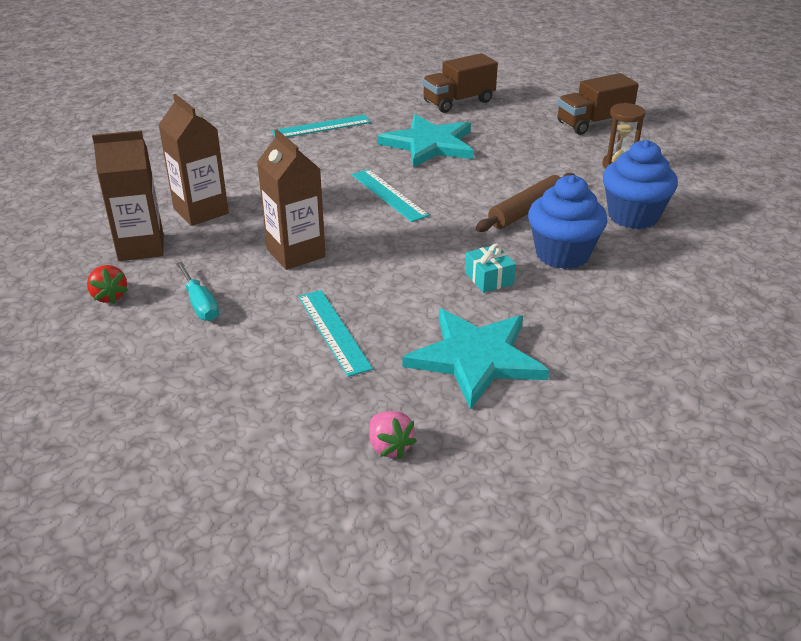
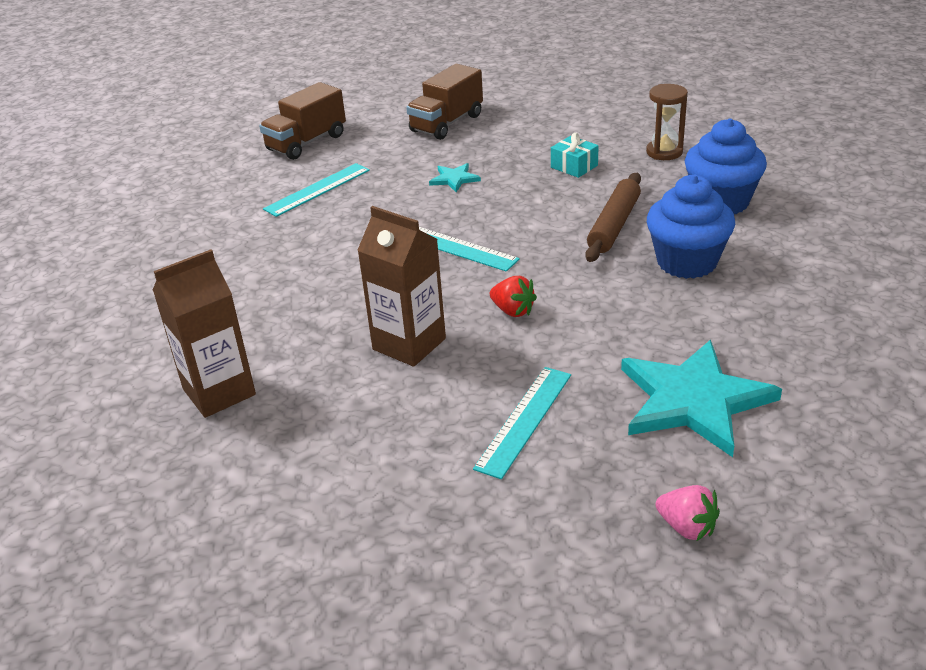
camera: 20 degrees left, 0 degrees up
(109, 296) = (230, 464): red strawberry -> red strawberry (513, 311)
(200, 304) = (348, 438): turquoise screwdriver -> none
(201, 211) = (257, 327): brown carton -> none
(333, 331) = (524, 420): turquoise ruler -> turquoise ruler turned 75 degrees clockwise
(429, 144) = (454, 179): turquoise star -> turquoise star, size x0.44
(489, 278) = (636, 310): turquoise gift -> turquoise gift (574, 166)
(593, 123) = (604, 113): brown truck -> brown truck (306, 143)

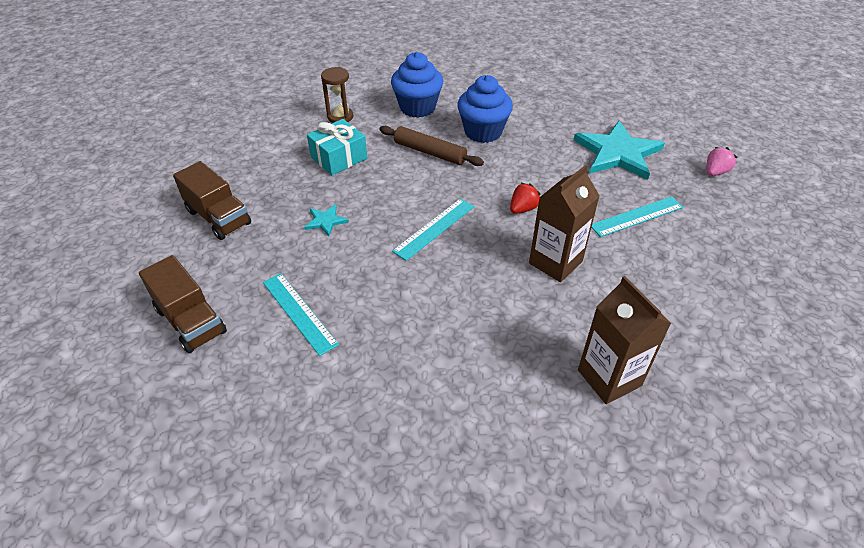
camera: 85 degrees left, 10 degrees up
(524, 420) = (637, 216): turquoise ruler -> turquoise ruler turned 60 degrees counterclockwise
(574, 166) = (339, 158): turquoise gift -> turquoise gift, size x1.57

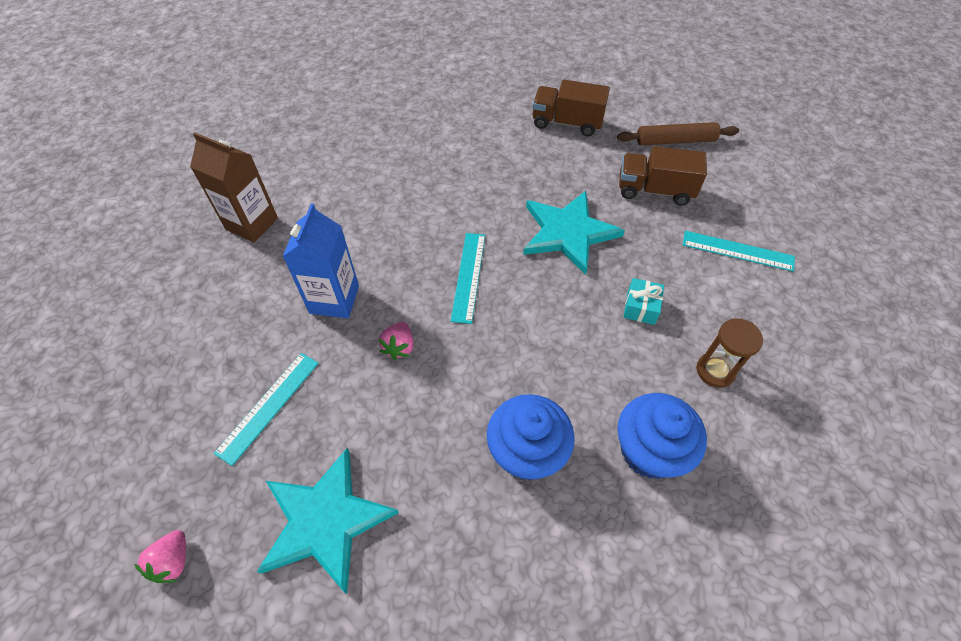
camera: 145 degrees right, 10 degrees up
(299, 312) = (505, 160): turquoise ruler -> turquoise ruler (737, 251)
(325, 221) = (568, 233): turquoise star -> turquoise star, size x2.26
(339, 158) = (641, 307): turquoise gift -> turquoise gift, size x0.64
(429, 152) = (558, 373): brown rolling pin -> brown rolling pin (675, 141)
(523, 209) = (399, 347): red strawberry -> pink strawberry
(555, 262) = (334, 299): brown carton -> blue carton

